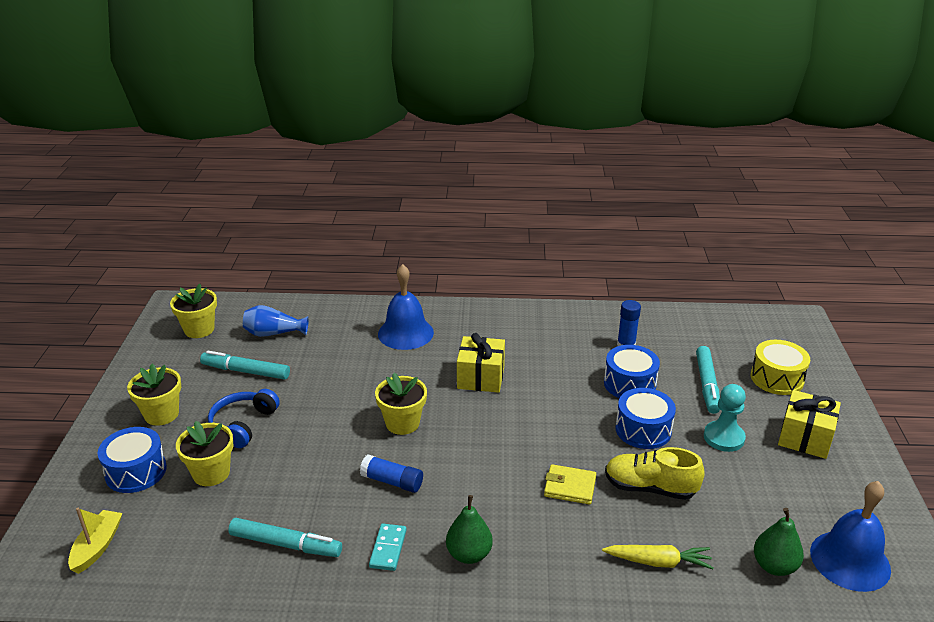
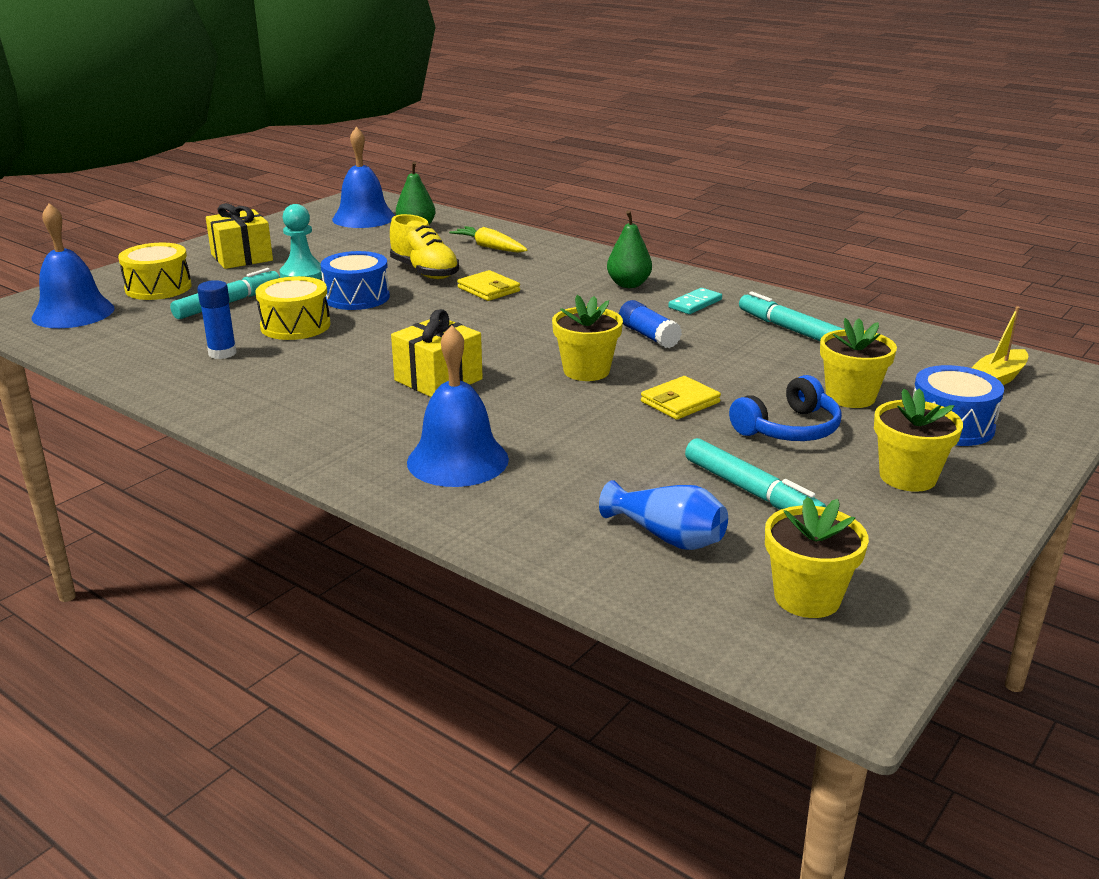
camera: 145 degrees left, 5 degrees down
(322, 420) = (680, 402): none -> yellow wallet
(629, 384) = (295, 326): blue drum -> yellow drum
(767, 337) = (73, 313): none -> blue bell

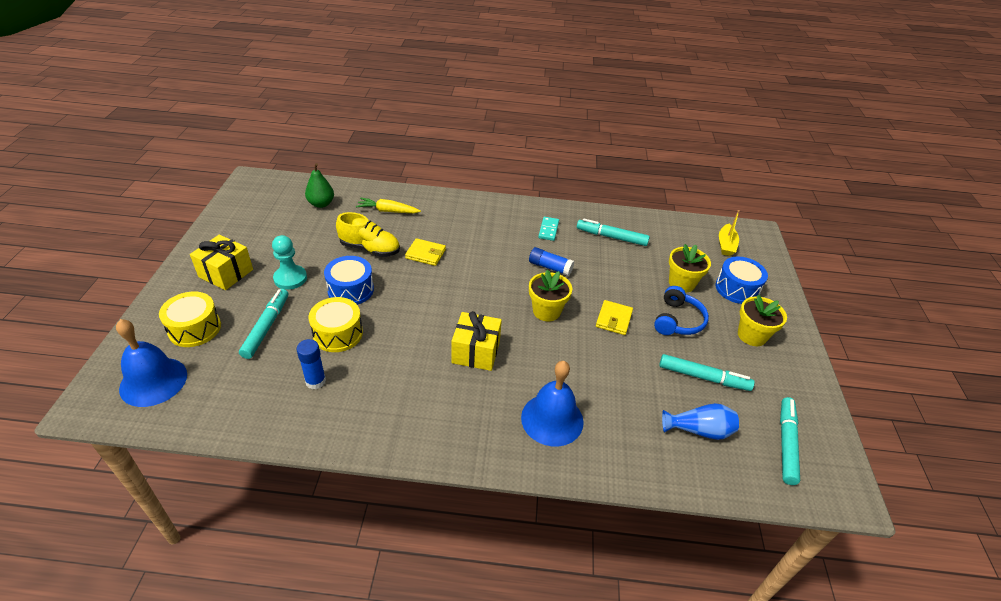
camera: 35 degrees left, 15 degrees up
(364, 218) = (274, 203): blue bell -> none
(628, 284) = (499, 223): green pear -> none
(807, 597) = (786, 443): yellow flower pot -> turquoise marker

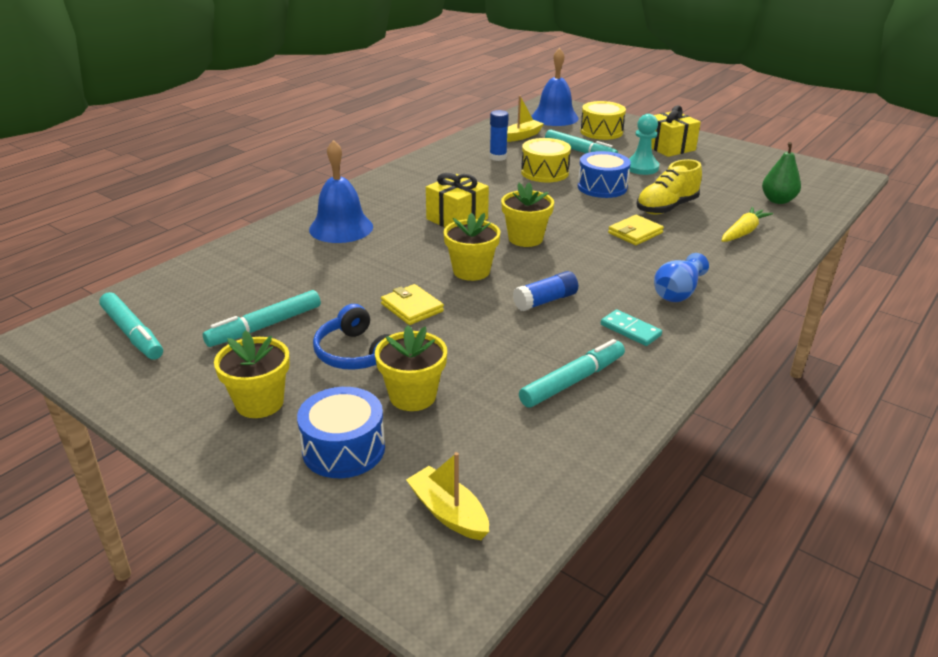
camera: 125 degrees right, 10 degrees down
(237, 386) = (522, 136): none -> yellow boat
(477, 302) = (525, 238): none -> yellow flower pot
(699, 430) = (224, 291): blue vase -> blue vase (677, 293)

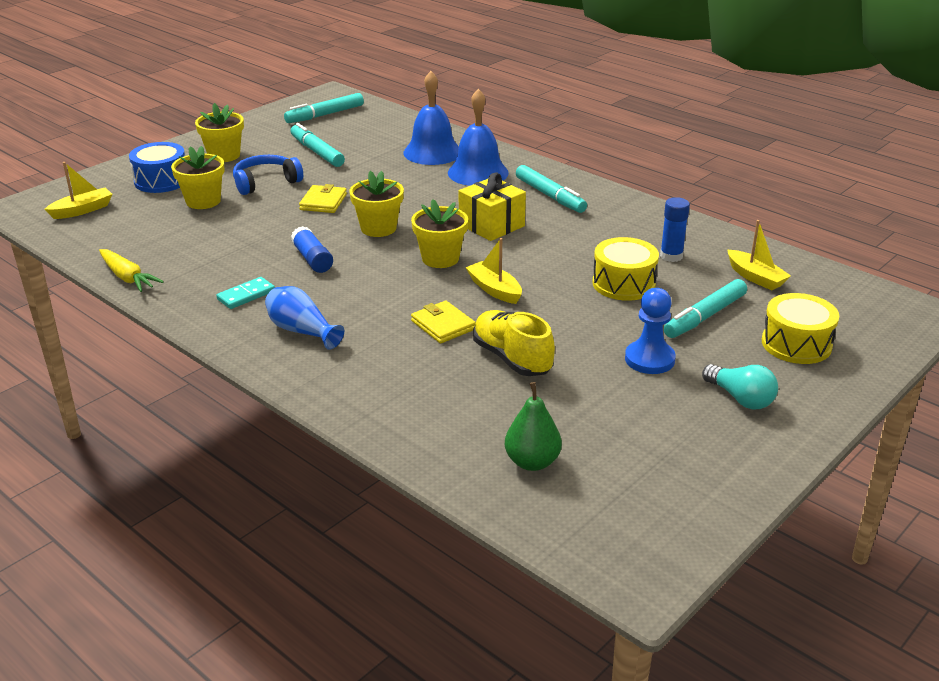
camera: 95 degrees right, 0 degrees up
(412, 307) = (323, 202): yellow wallet -> yellow wallet turned 45 degrees counterclockwise
(554, 117) = (849, 310): blue bell -> blue bell (432, 152)
(571, 215) = (494, 290): none -> yellow boat
(573, 381) = (186, 261): turquoise marker -> turquoise marker (550, 196)
(602, 187) = (578, 319): blue drum -> none
(641, 168) = (649, 359): turquoise pawn -> blue pawn
(669, 147) = (740, 398): yellow gift -> turquoise light bulb
(743, 232) = (433, 405): yellow carrot -> yellow carrot (128, 277)

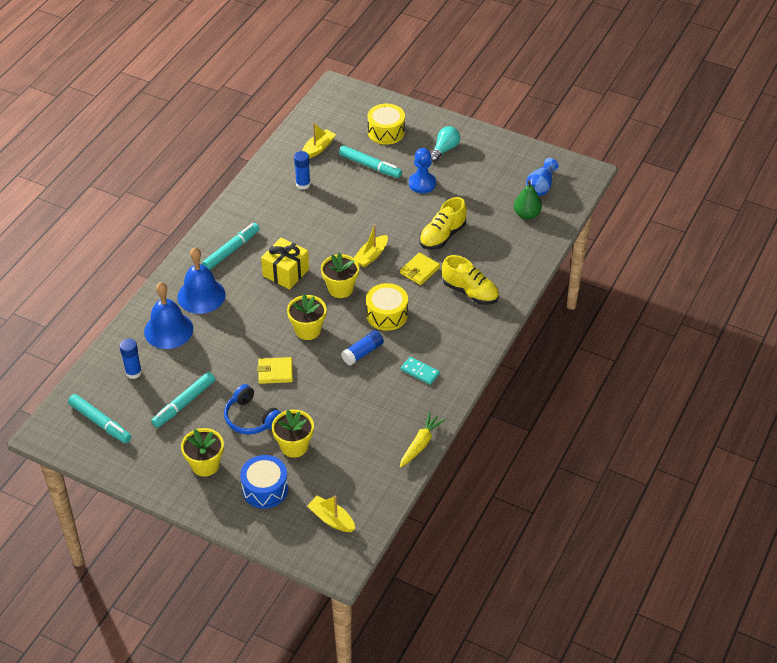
camera: 105 degrees left, 15 degrees up
(302, 331) = (450, 331): blue vase -> blue vase (540, 187)
(371, 363) = (470, 292): none -> yellow shoe
(381, 132) = (133, 372): none -> blue glue stick
(623, 284) = (344, 201): yellow drum -> yellow drum (387, 314)

